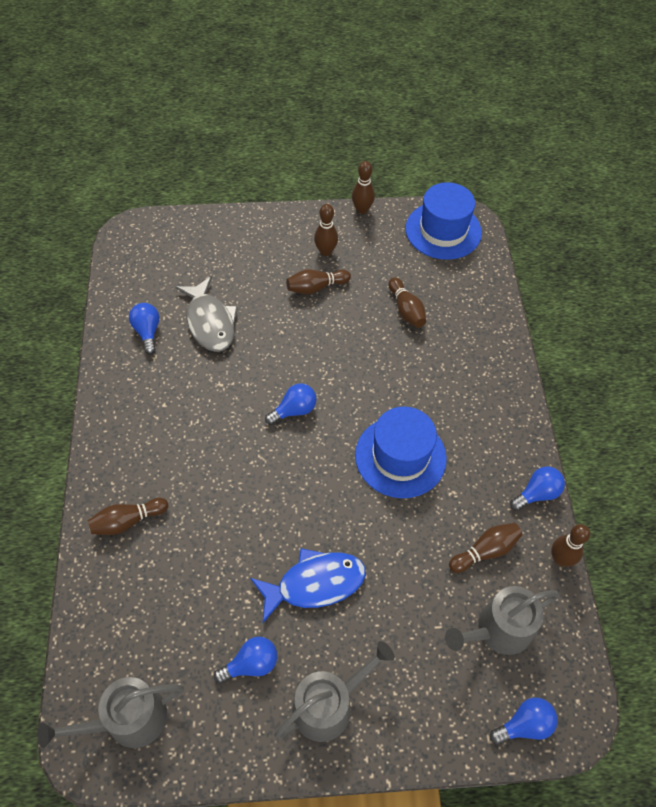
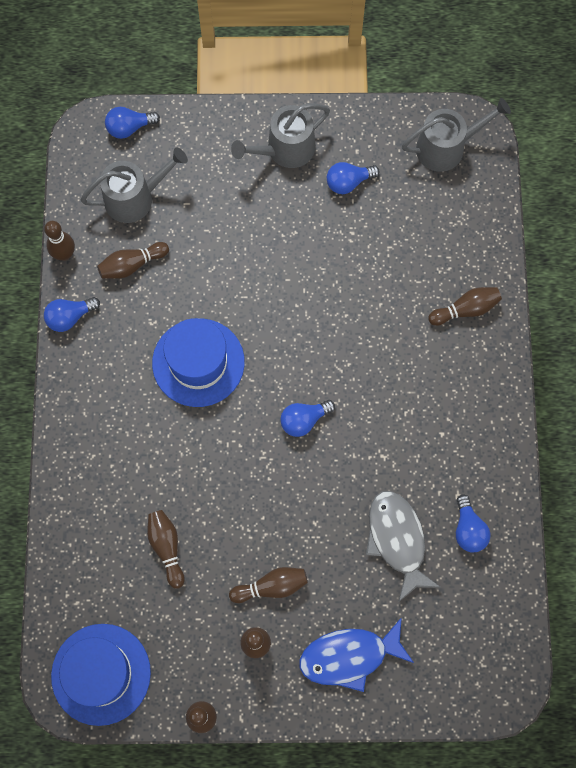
camera: 175 degrees left, 15 degrees up
(315, 584) = (291, 244): blue fish -> blue fish (349, 656)

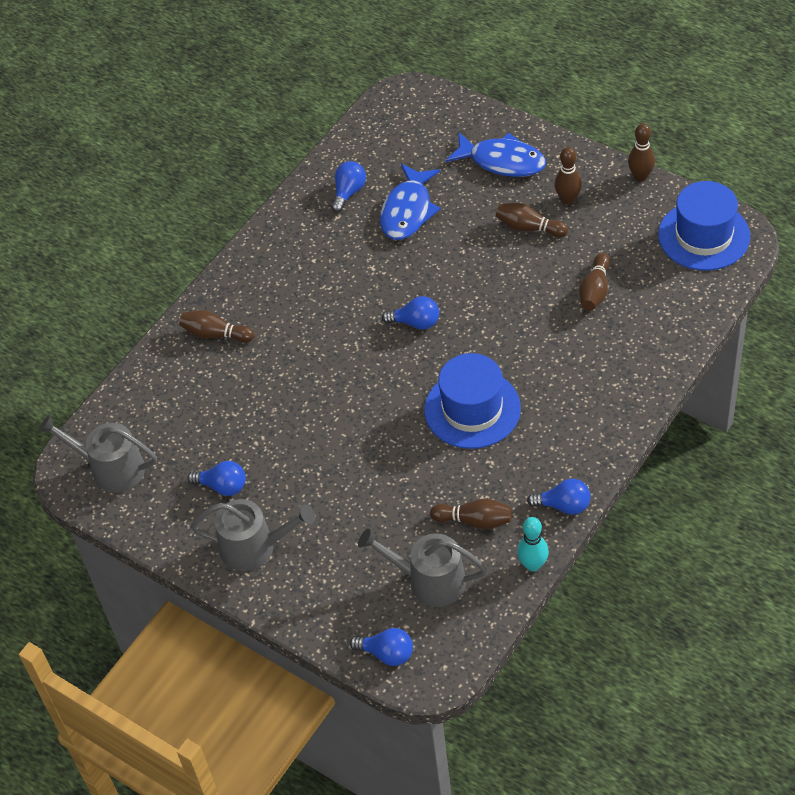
camera: 140 degrees left, 20 degrees down
(64, 254) = (533, 564): brown bowling pin -> turquoise bowling pin
(397, 540) = (408, 211): grey fish -> blue fish

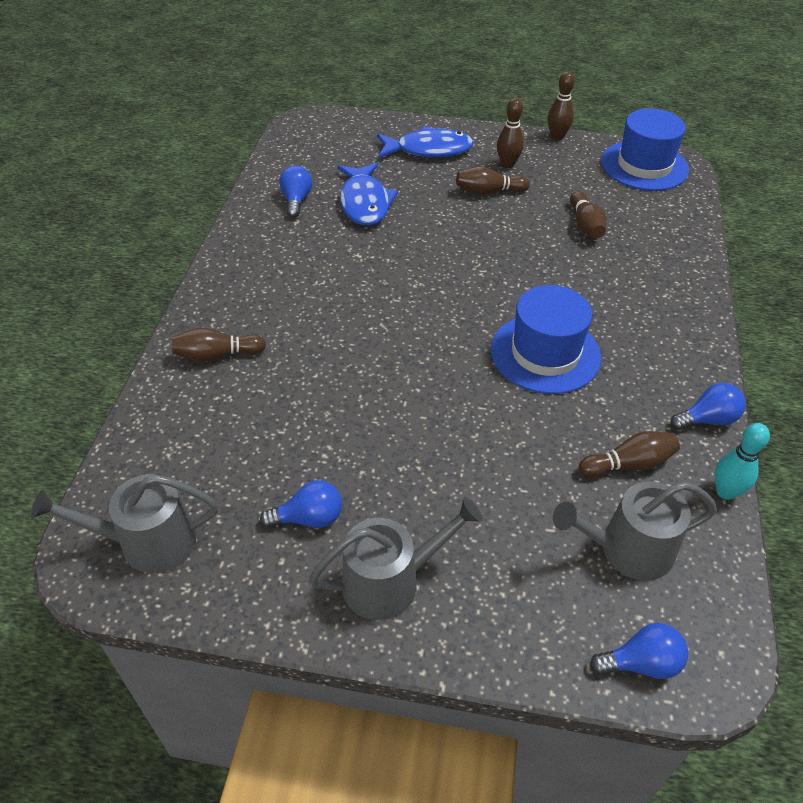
camera: 30 degrees left, 5 degrees down
(416, 322) = (433, 291): blue light bulb -> none

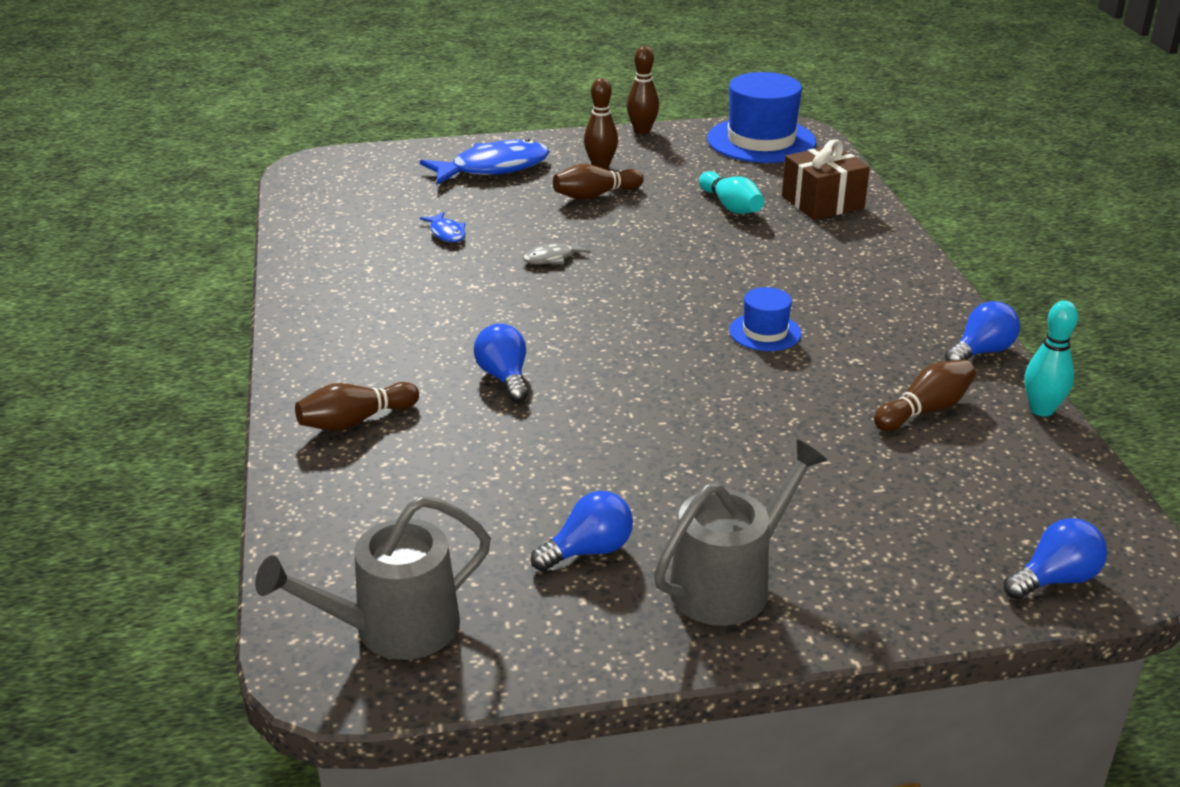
camera: 20 degrees left, 15 degrees down
(296, 200) = (354, 247): blue light bulb -> blue light bulb (504, 377)
(365, 202) = (446, 233): blue fish -> blue fish, size x0.47
(426, 243) = (552, 258): none -> grey fish
(545, 353) = (765, 332): blue hat -> blue hat, size x0.51
(585, 225) = (731, 206): brown bowling pin -> turquoise bowling pin
(628, 549) = (975, 485): grey watering can -> none
(660, 238) = (822, 202): none -> brown gift

